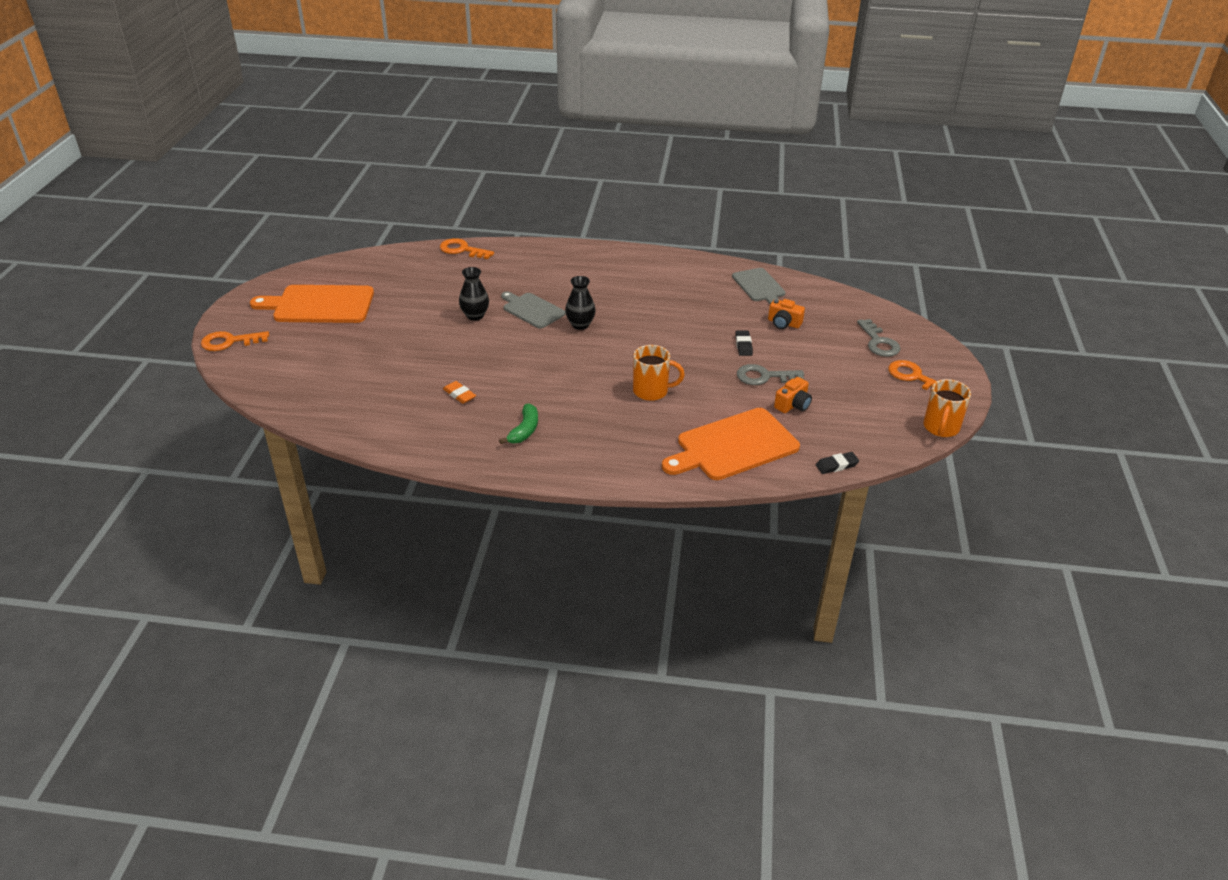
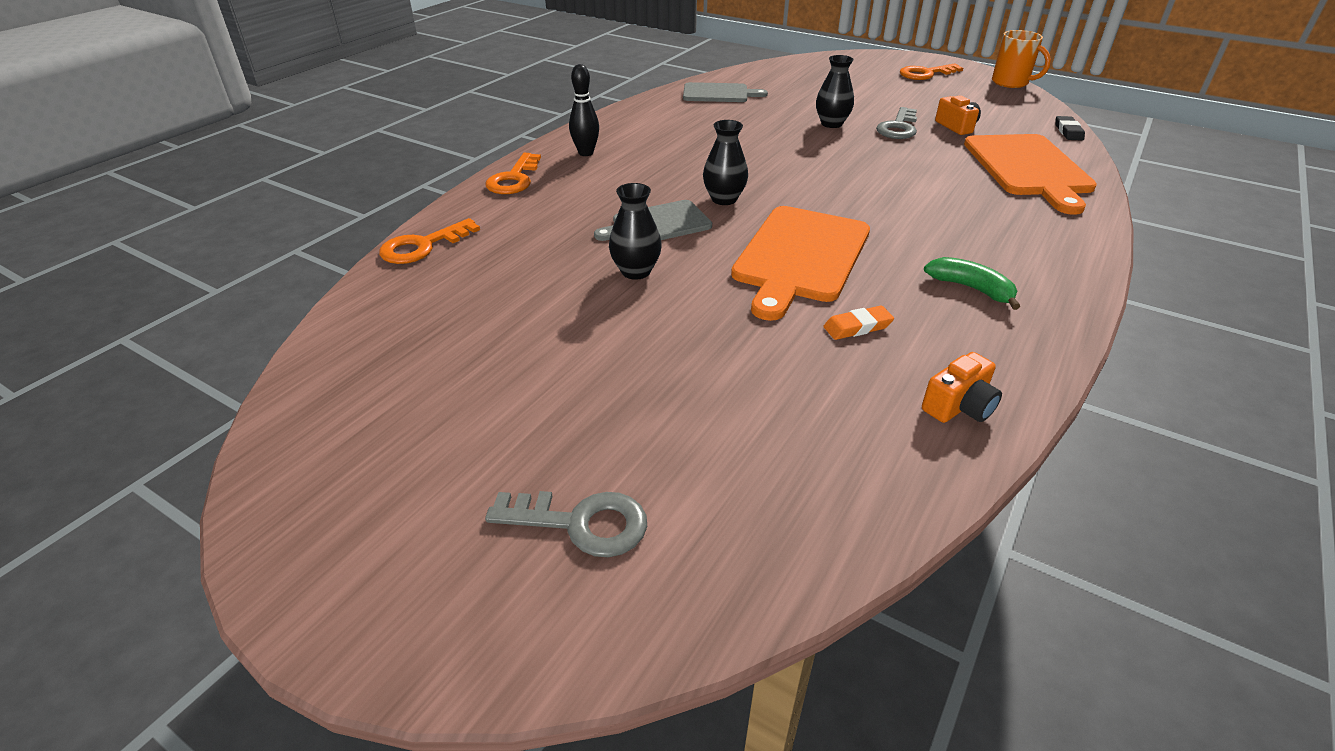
camera: 65 degrees left, 0 degrees up
(229, 342) = (471, 635): orange key -> orange key (514, 179)
(319, 305) = (442, 441): orange cutting board -> orange cutting board (800, 257)
(608, 263) = (586, 153): none -> black bowling pin
(651, 391) = (904, 187): orange mug -> none
(743, 345) = (831, 124): black eraser -> black vase
(783, 323) = (800, 99): orange camera -> orange camera (959, 406)
(879, 342) = (860, 73): grey key -> grey key (581, 523)

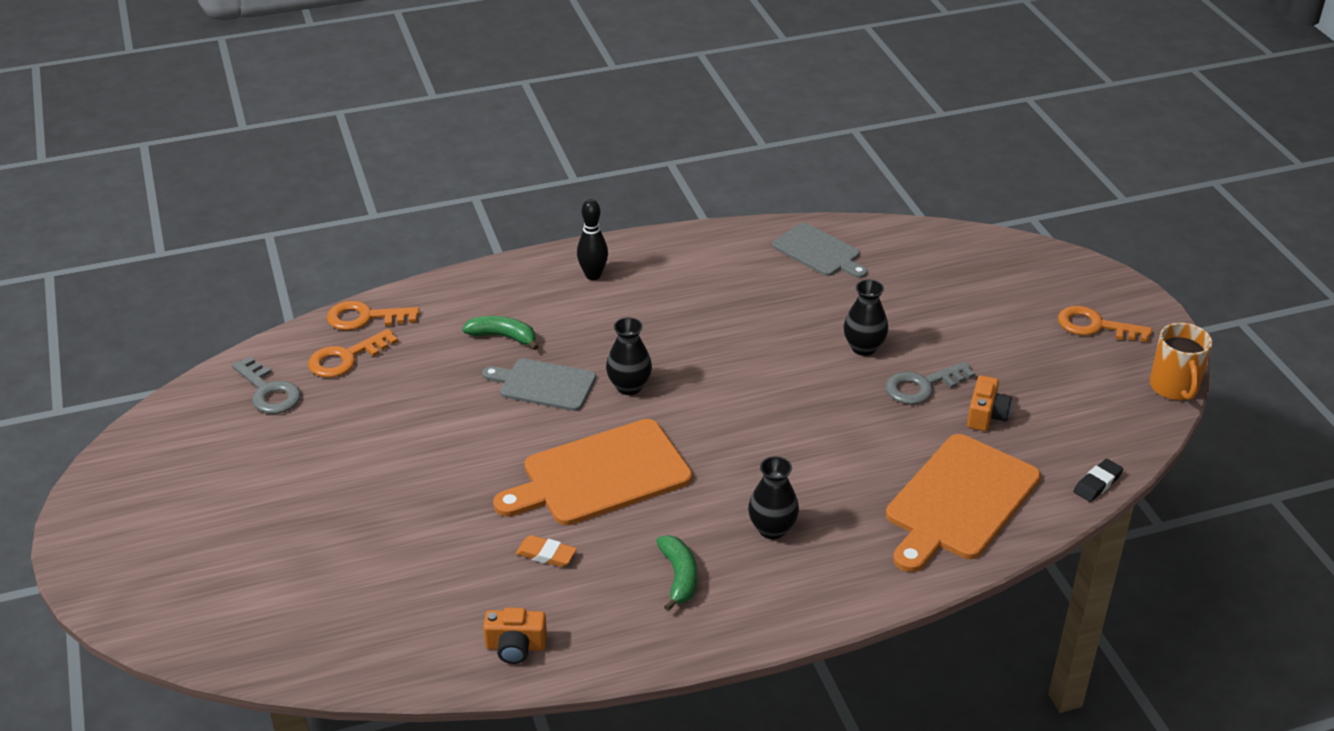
camera: 40 degrees right, 0 degrees up
(514, 179) = (502, 279): orange key -> orange key (346, 358)
(574, 210) = (503, 337): none -> green banana
(581, 523) = (225, 571): grey key -> grey key (269, 391)
(636, 271) = (469, 420): black vase -> black vase (772, 529)

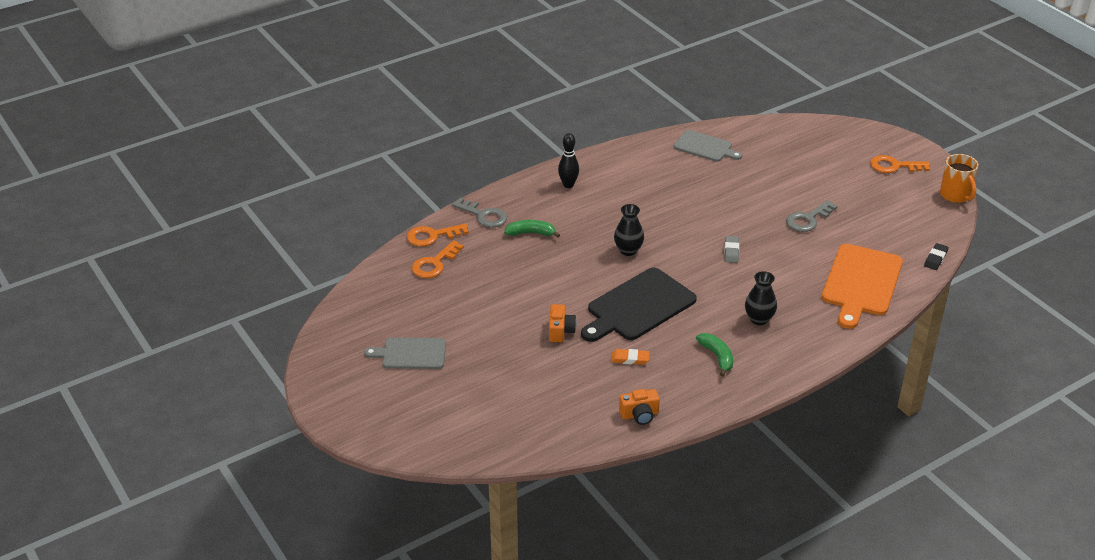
camera: 15 degrees left, 0 degrees up
(269, 391) = (395, 293): grey key -> grey key (484, 215)
(544, 384) = (573, 258): grey cutting board -> grey cutting board (411, 354)
(600, 475) = (638, 307): orange cutting board -> black cutting board
(781, 415) = (731, 251): none -> grey eraser
(863, 348) = (761, 202): black vase -> none
(986, 415) = (854, 230): orange camera -> orange camera (560, 331)

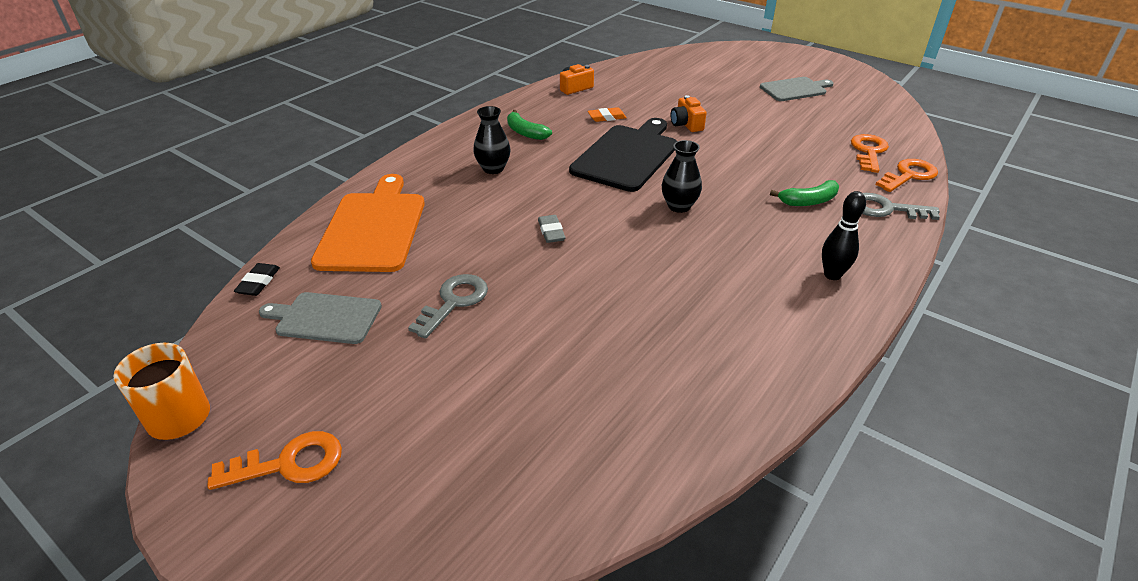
camera: 160 degrees right, 0 degrees up
(705, 147) = (678, 410): grey cutting board -> grey cutting board (325, 318)

